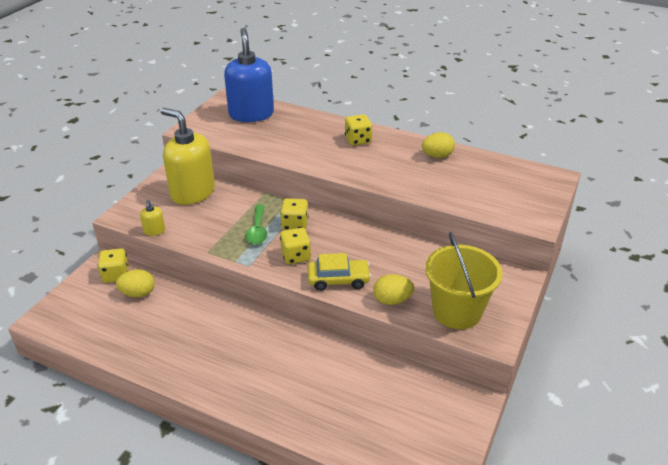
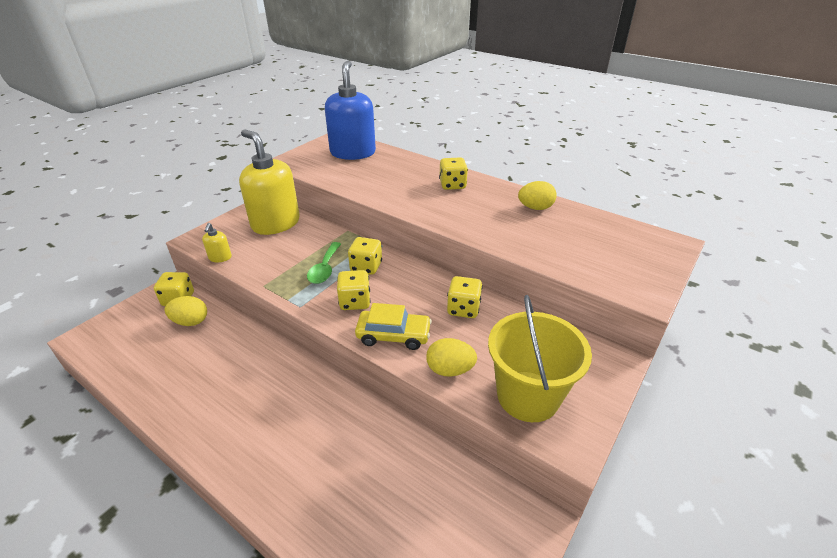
camera: 10 degrees right, 0 degrees up
(390, 251) = (463, 309): none -> yellow dice

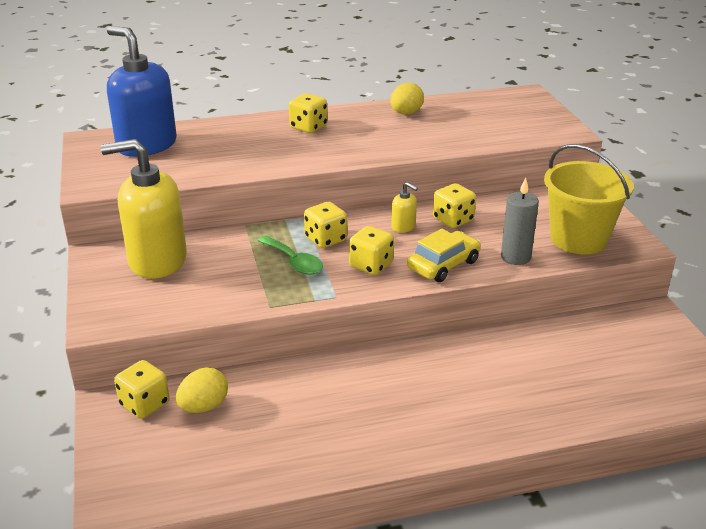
camera: 50 degrees left, 5 degrees down
(220, 258) = (170, 317): yellow soap dispenser -> yellow soap dispenser (403, 227)
(450, 370) = (515, 257): yellow egg -> grey candle

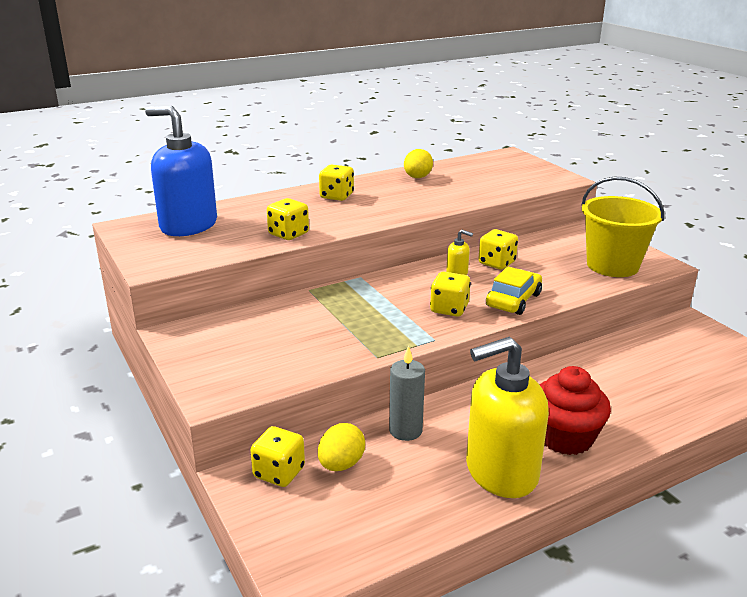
camera: 15 degrees left, 5 degrees down
(157, 261) = (240, 331): yellow soap dispenser -> yellow soap dispenser (500, 472)
(294, 262) = (376, 315): green spoon -> none
(325, 239) = (393, 292): yellow dice -> yellow dice (288, 234)
(434, 418) = (565, 437): none -> red cupcake
(515, 257) = (571, 286): grey candle -> grey candle (405, 430)

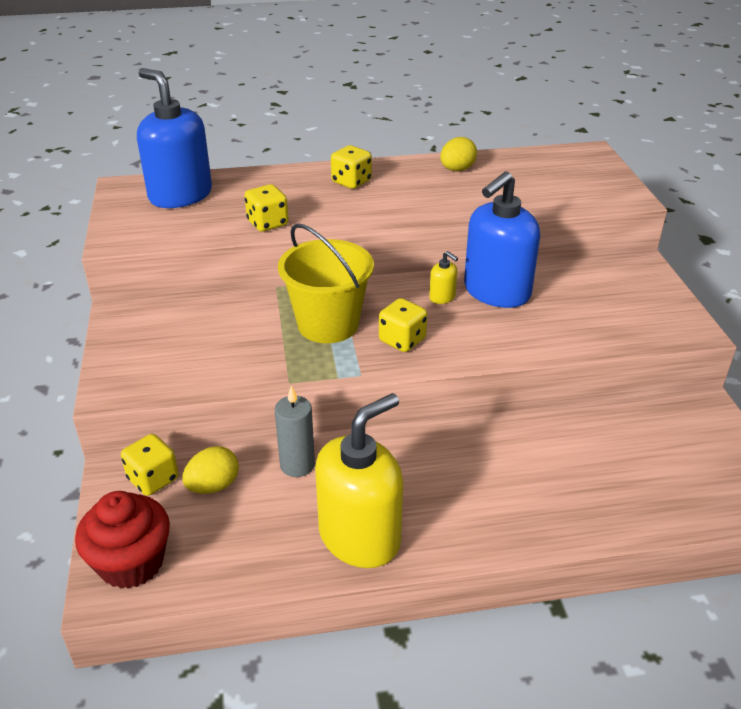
camera: 20 degrees right, 10 degrees up
(496, 263) = (496, 292): yellow dice -> blue soap dispenser
(500, 472) = (360, 536): yellow soap dispenser -> yellow soap dispenser turned 135 degrees clockwise
(513, 300) = (480, 344): yellow car -> none
(565, 437) = (454, 516): red cupcake -> red cupcake (131, 562)
(612, 265) = (630, 321): yellow bucket -> yellow bucket (328, 324)

